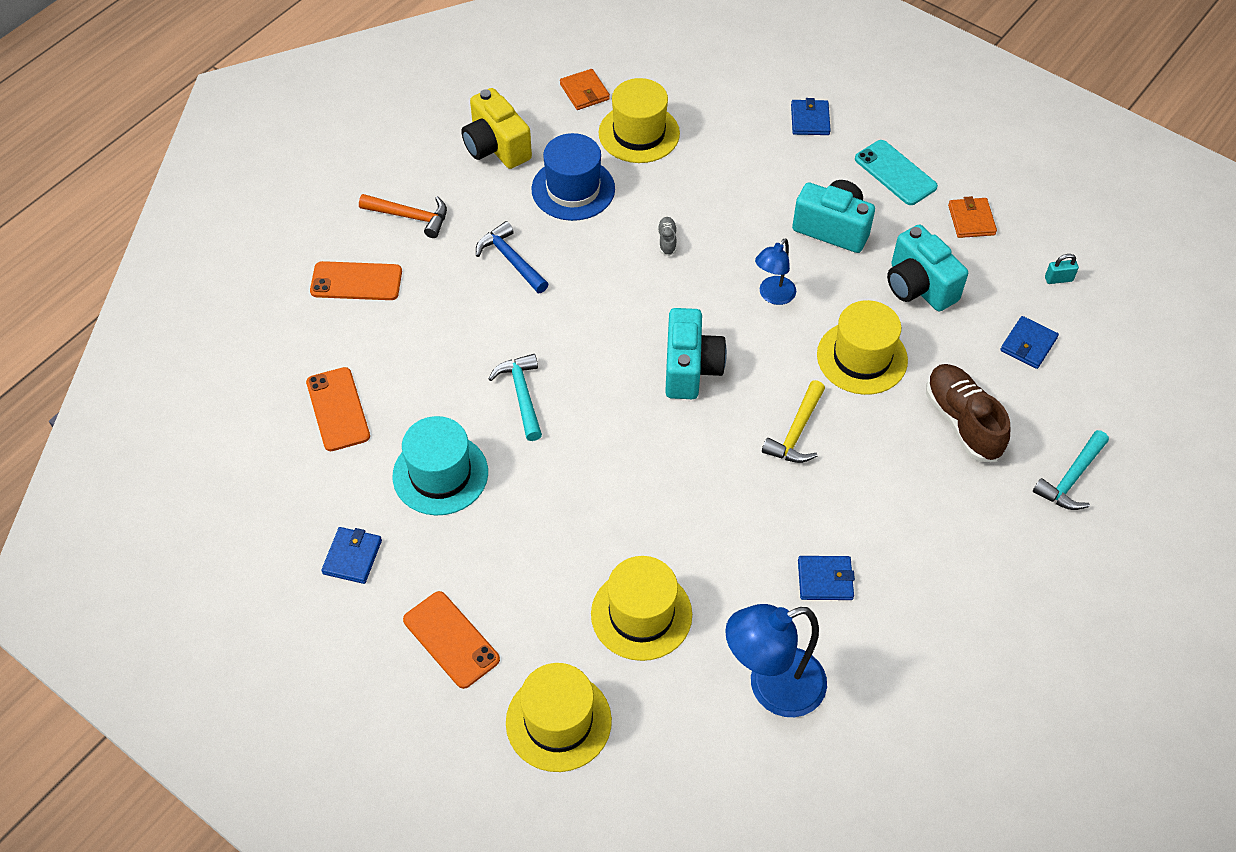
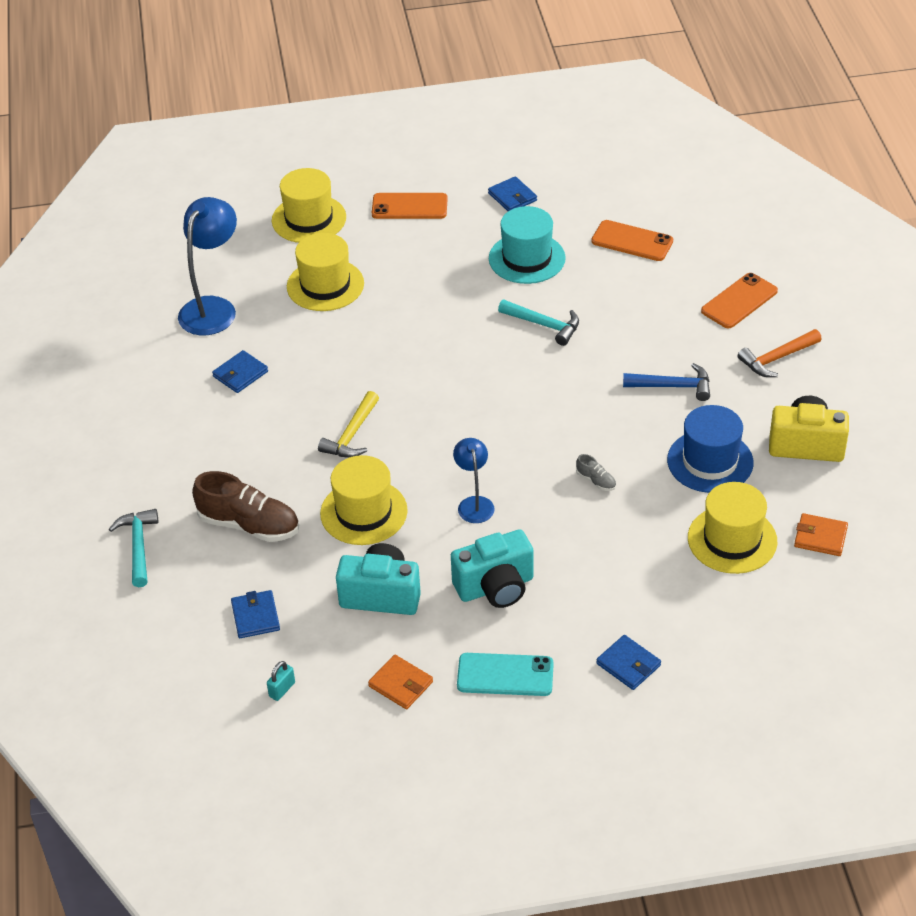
camera: 135 degrees right, 10 degrees down
(690, 368) = (466, 417): turquoise camera -> none
(796, 432) = (352, 434): yellow hammer -> yellow hammer turned 135 degrees counterclockwise

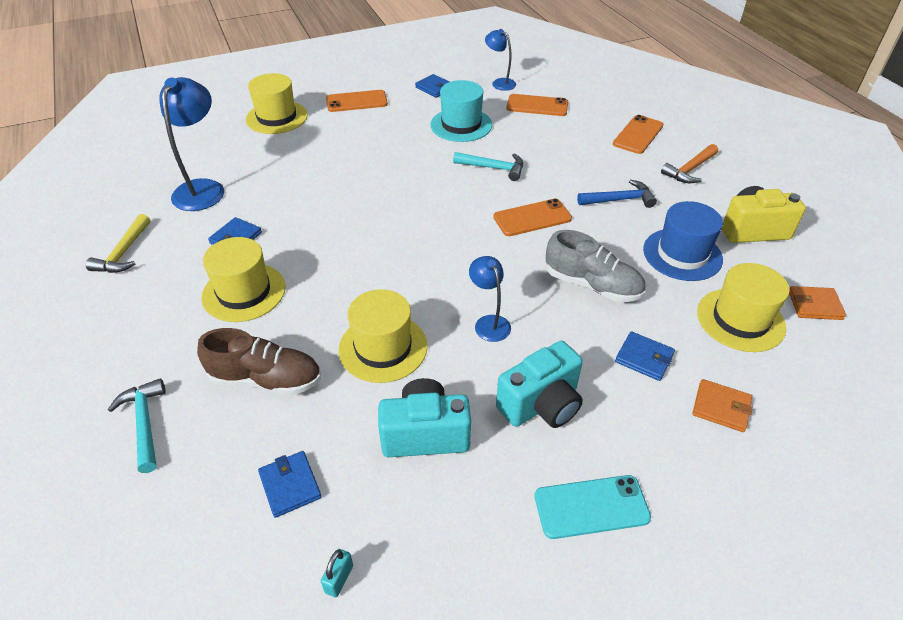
camera: 15 degrees left, 0 degrees up
(325, 285) = (300, 161): yellow hat -> yellow hat (244, 292)
(352, 434) = (352, 276): yellow hammer -> yellow hammer (123, 253)
(401, 684) = (479, 542): orange wallet -> orange wallet (721, 407)
(564, 395) = (532, 218): none -> orange phone
(596, 481) = (592, 285): grey shoe -> grey shoe, size x2.29
(598, 198) = (499, 83): none -> blue lamp
(628, 664) = (714, 468): blue wallet -> blue wallet (644, 358)

